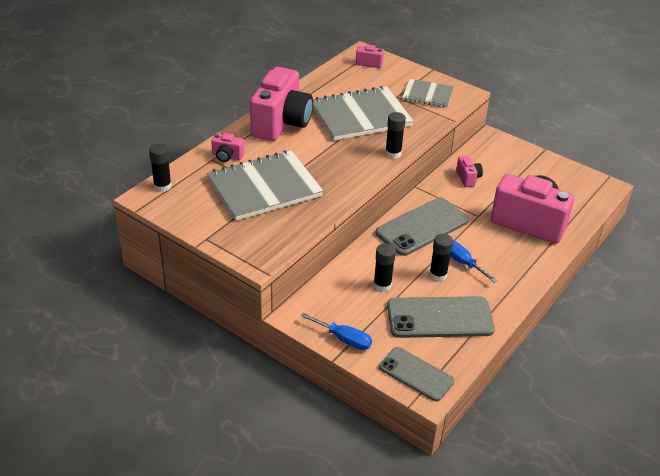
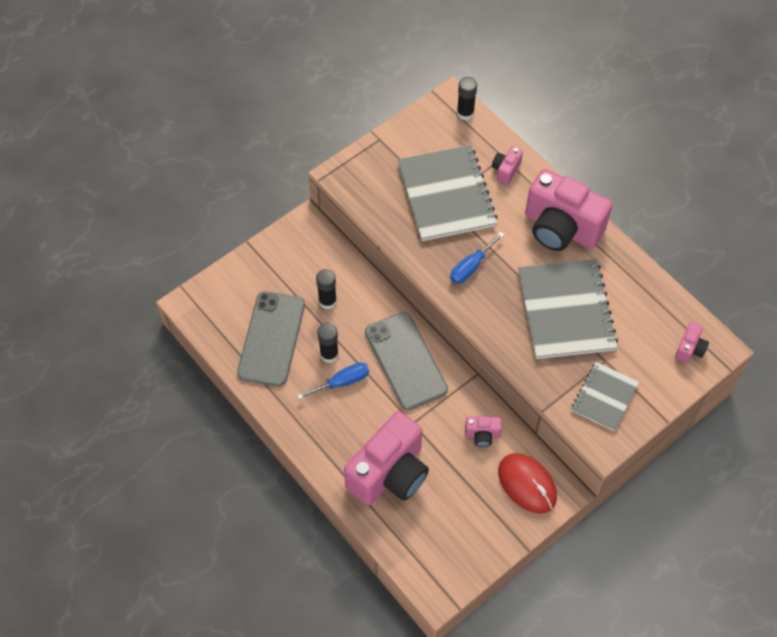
camera: 105 degrees right, 20 degrees up
(344, 339) = (268, 254): blue screwdriver -> blue screwdriver (471, 267)
(393, 153) = (485, 325): black glue stick -> none
(416, 374) = (211, 300): grey phone -> none
(495, 153) = (527, 484): none -> red mouse

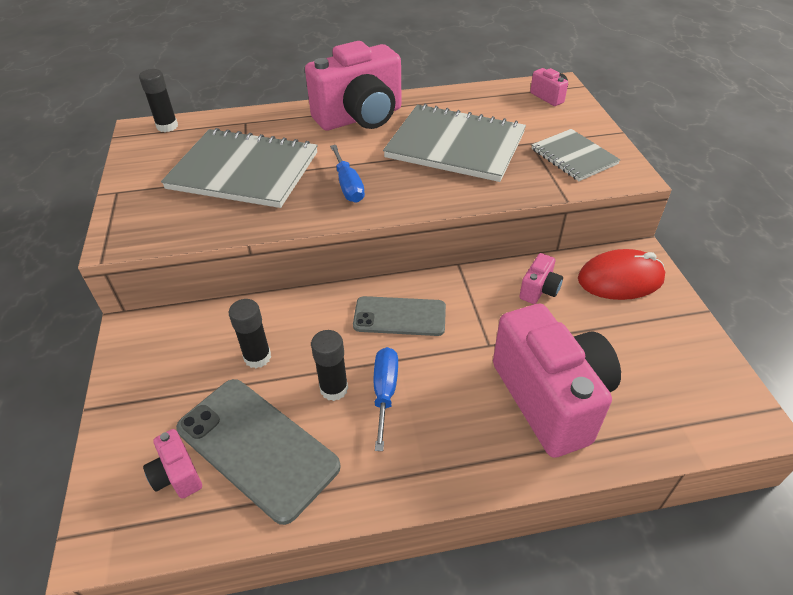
camera: 60 degrees left, 15 degrees down
(405, 361) = (399, 316): grey phone -> grey phone, size x0.65
(506, 170) = (261, 126): pink camera -> pink camera (177, 475)

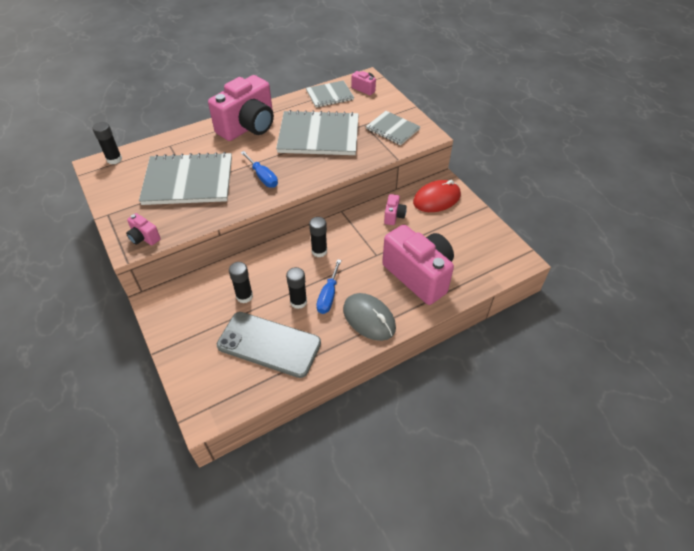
camera: 20 degrees left, 5 degrees up
(177, 475) = (230, 371): pink camera -> pink camera (144, 238)
(385, 392) = (328, 296): blue screwdriver -> blue screwdriver turned 150 degrees counterclockwise
(399, 316) = (319, 251): grey phone -> black glue stick
(437, 451) = (369, 318): none -> grey mouse
(493, 97) = (329, 95): none -> grey notebook

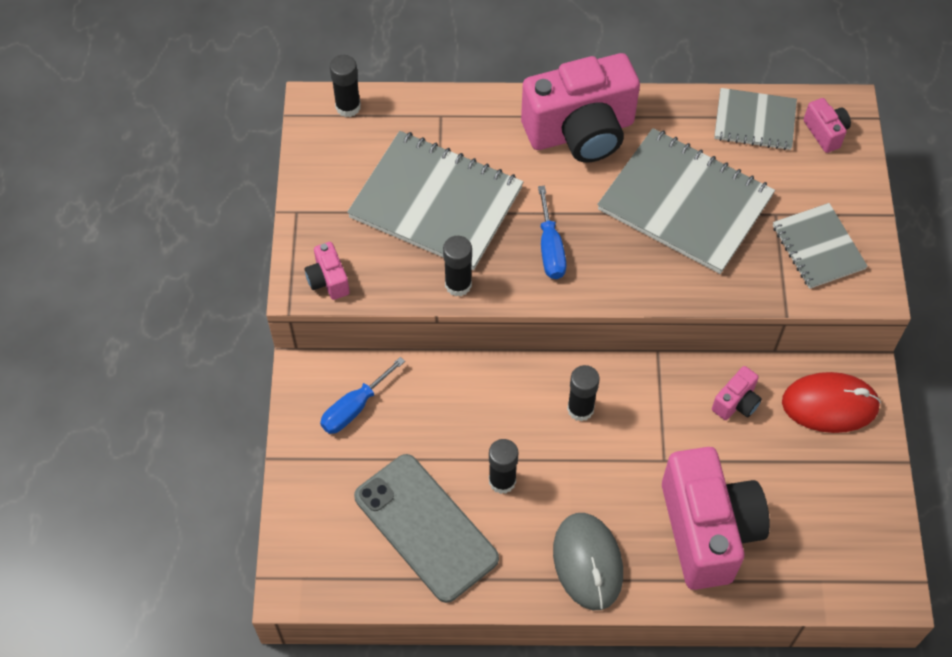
camera: 30 degrees right, 10 degrees up
(244, 296) = (431, 431): black glue stick -> black glue stick (458, 284)
(328, 296) = (550, 494): blue screwdriver -> blue screwdriver (354, 408)

